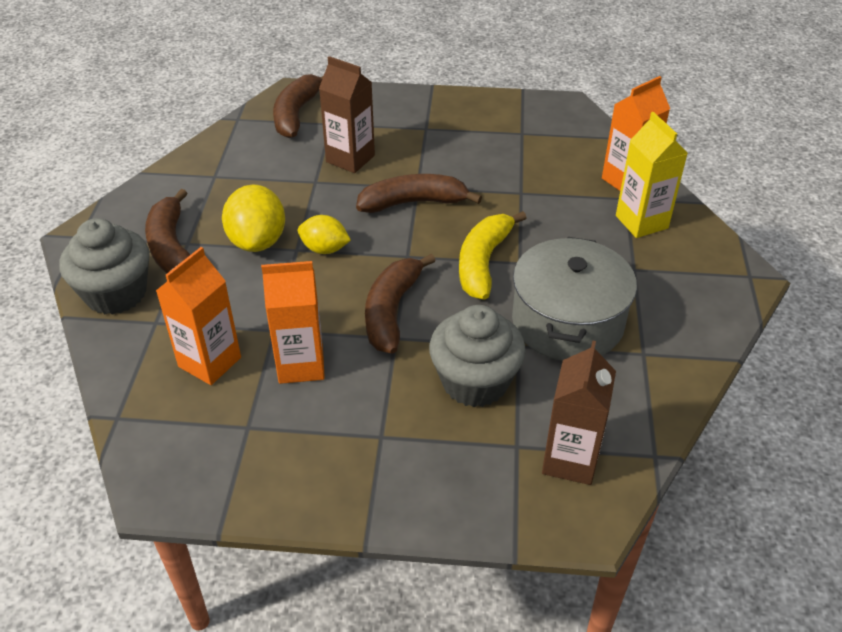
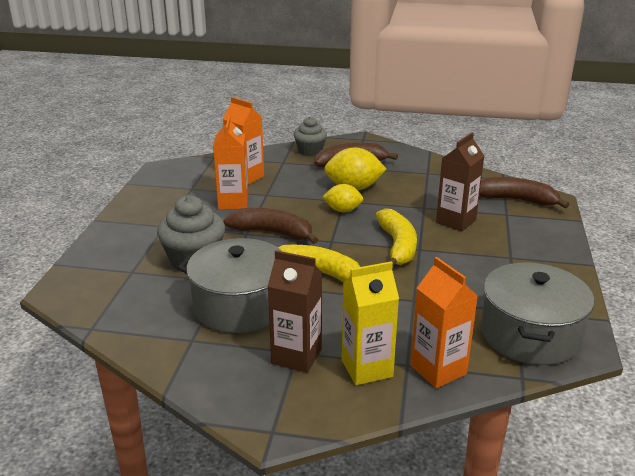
camera: 95 degrees right, 15 degrees down
(116, 293) = (310, 151): grey cupcake -> grey cupcake, size x0.66
(324, 249) = (343, 210): yellow lemon -> yellow lemon turned 75 degrees clockwise
(413, 203) = (397, 246): brown banana -> yellow banana
(558, 128) = (530, 334): none -> grey pot
(570, 460) = (109, 291): brown carton -> brown carton (296, 356)

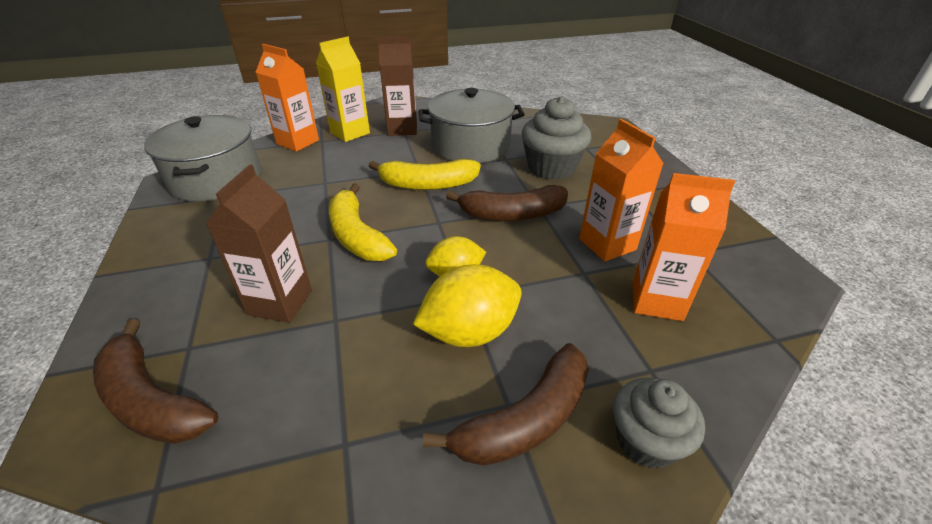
camera: 155 degrees right, 10 degrees up
(516, 200) = (152, 400): brown banana -> brown banana turned 45 degrees clockwise

